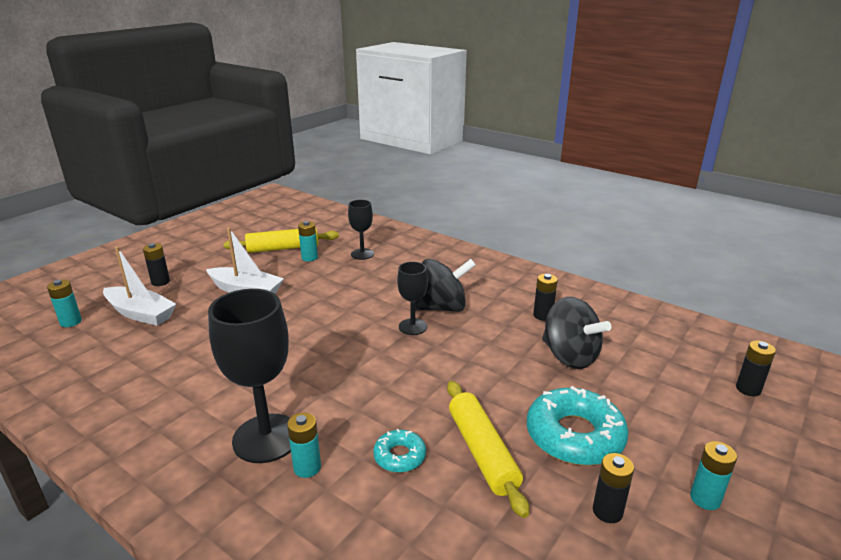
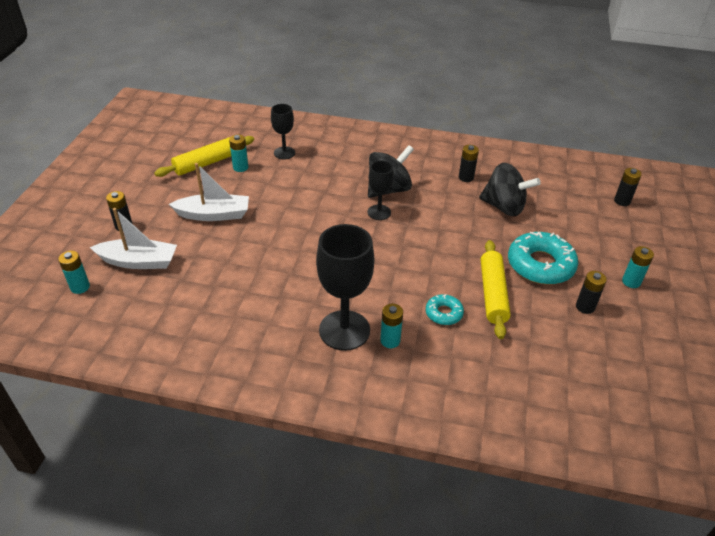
camera: 25 degrees left, 15 degrees up
(482, 452) = (492, 294): yellow rolling pin -> yellow rolling pin turned 45 degrees clockwise

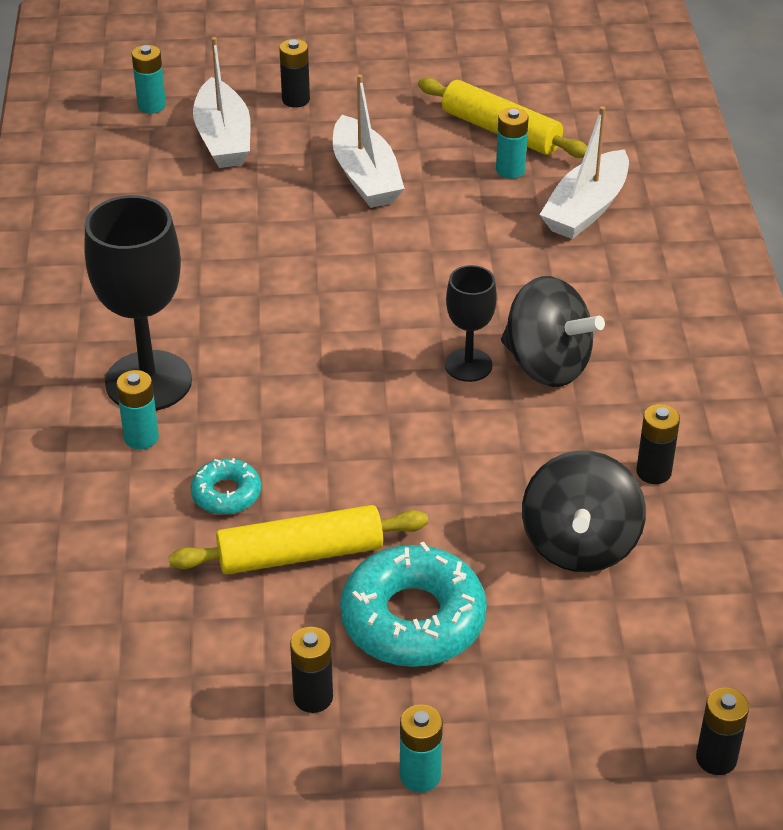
camera: 75 degrees right, 0 degrees up
(284, 153) = (586, 209): black goblet -> white boat

